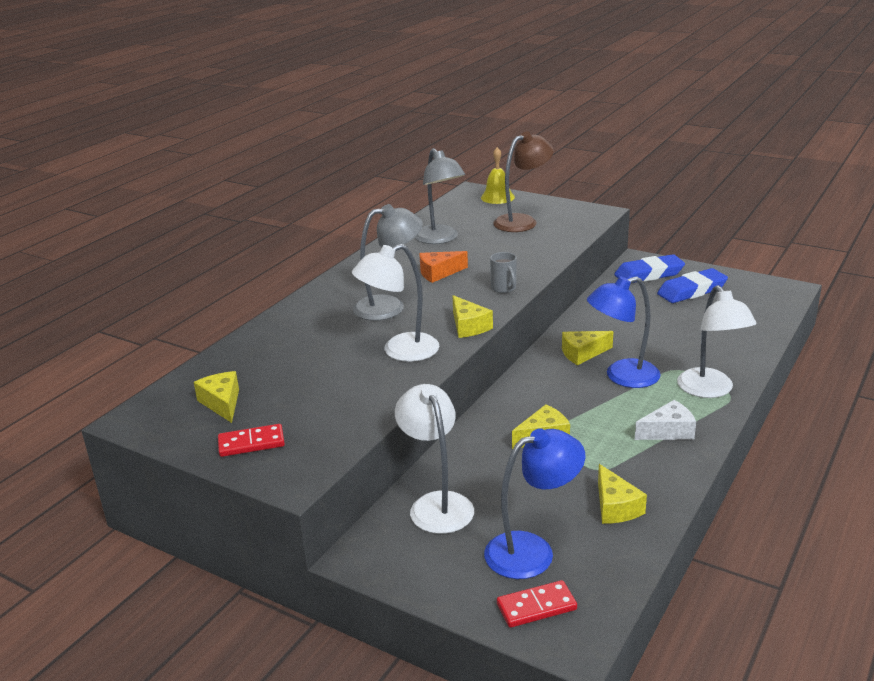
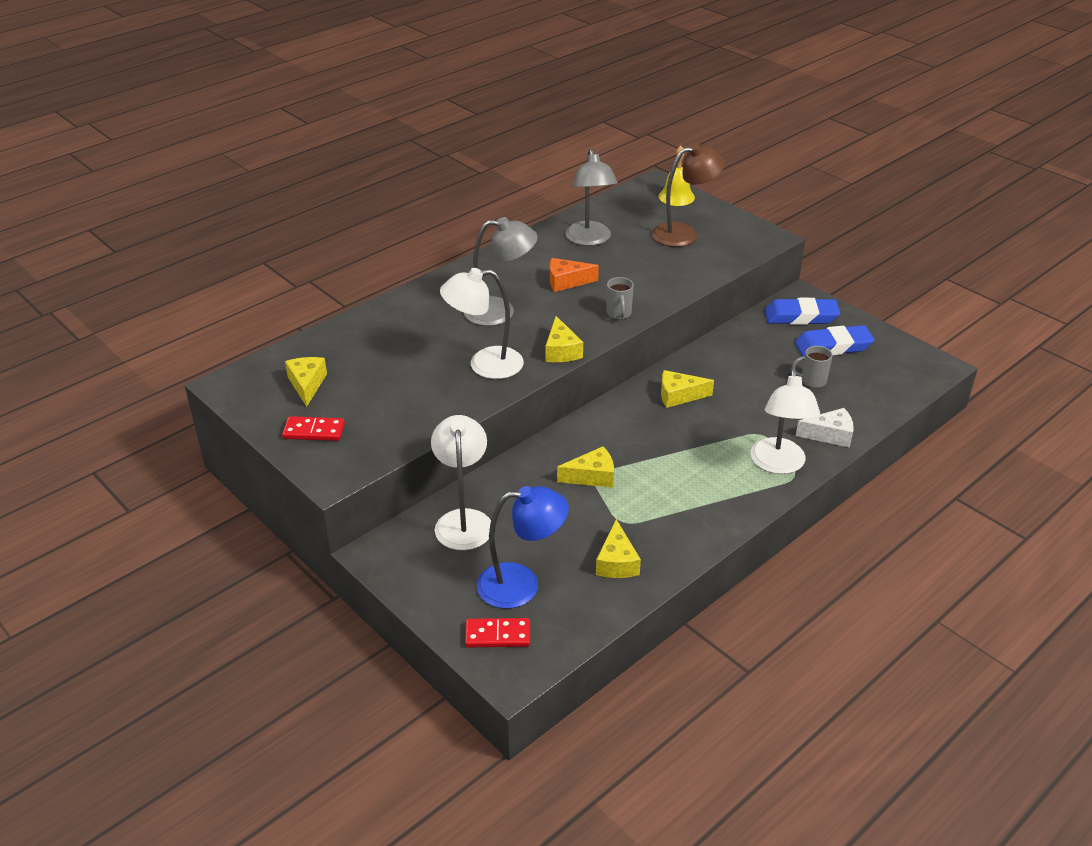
camera: 15 degrees right, 10 degrees up
(622, 376) = (702, 430): blue lamp -> none
(668, 431) = (710, 499): white cheese -> white cheese (830, 435)
(692, 319) = (812, 381): none -> grey mug

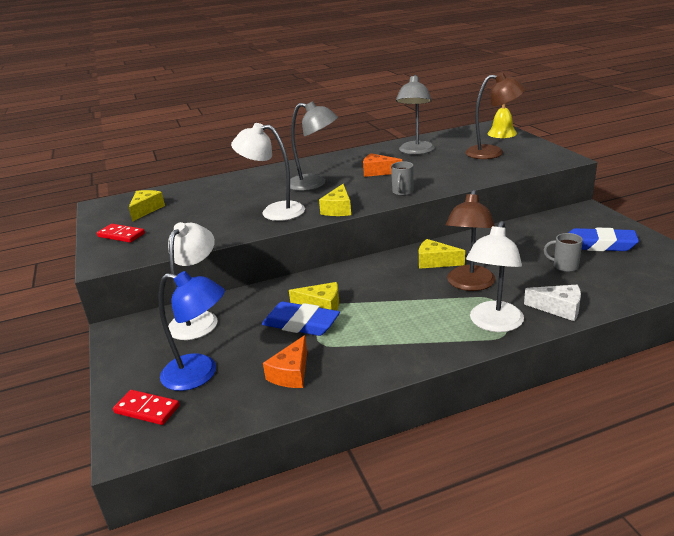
camera: 25 degrees right, 10 degrees down
(616, 562) = (291, 373): yellow cheese -> orange cheese
(731, 420) = (469, 284): none -> brown lamp
(801, 317) = (579, 222): blue eraser -> blue eraser (301, 324)

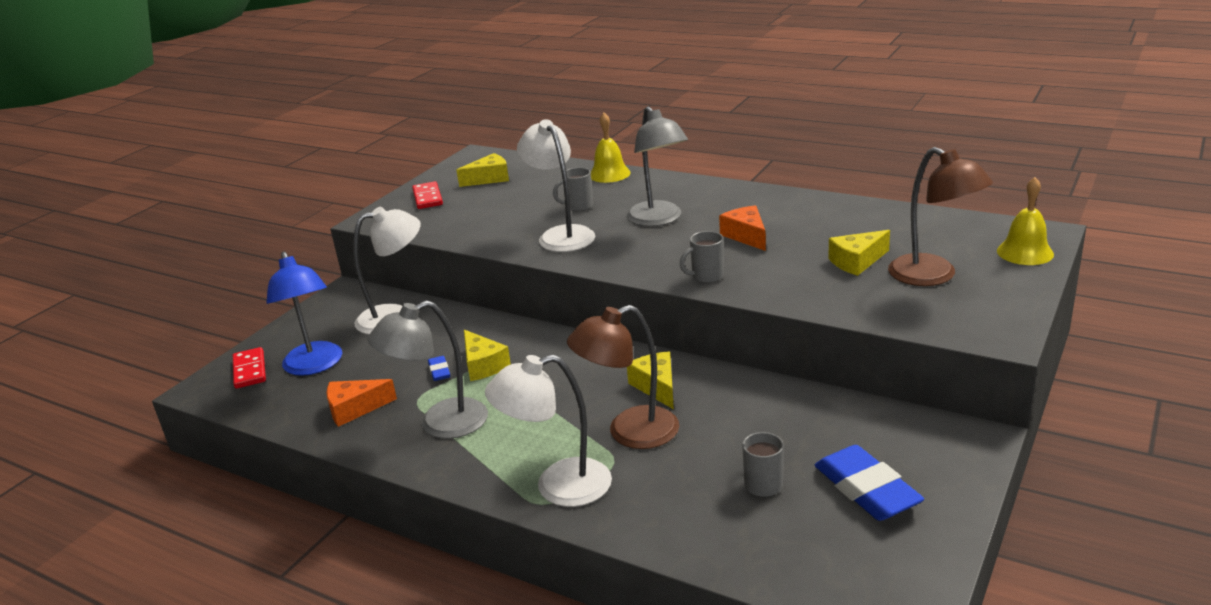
camera: 50 degrees right, 0 degrees up
(229, 179) = (609, 174): none -> yellow bell
(249, 197) = (578, 206): none -> grey mug
(301, 324) = (439, 371): blue eraser -> blue eraser, size x0.47
(338, 209) = (610, 263): yellow cheese -> yellow cheese (857, 261)
(415, 151) = (850, 227): grey lamp -> grey lamp (440, 424)
(559, 308) = (644, 520): white cheese -> none

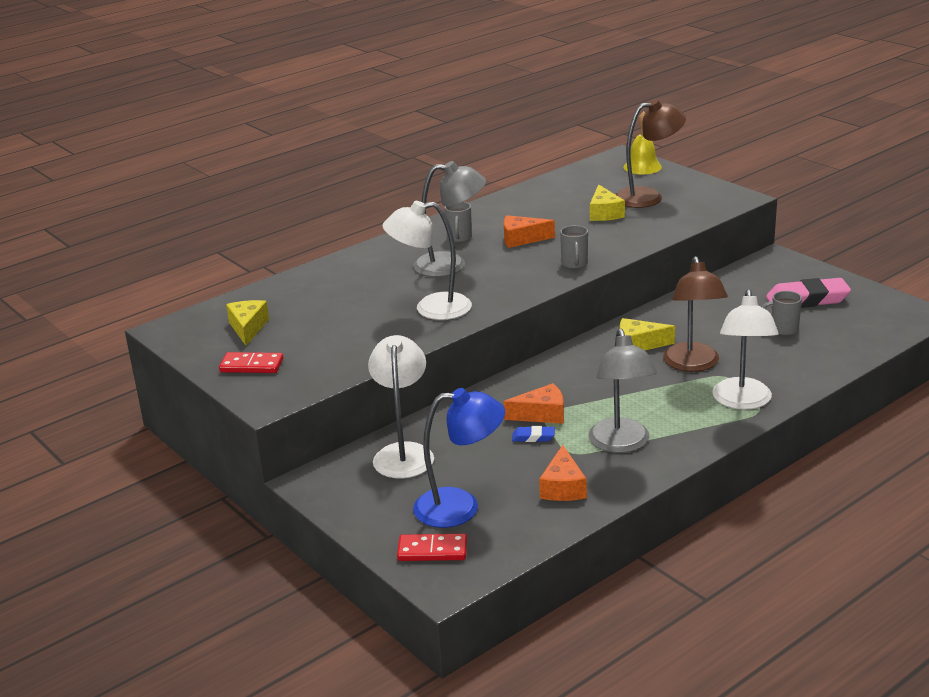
camera: 70 degrees left, 0 degrees up
(483, 365) = (542, 414): yellow cheese -> orange cheese
(578, 206) = (379, 293): grey mug -> grey mug (459, 238)
(609, 174) = (323, 271): yellow bell -> none
(866, 490) = (807, 299): blue eraser -> pink eraser

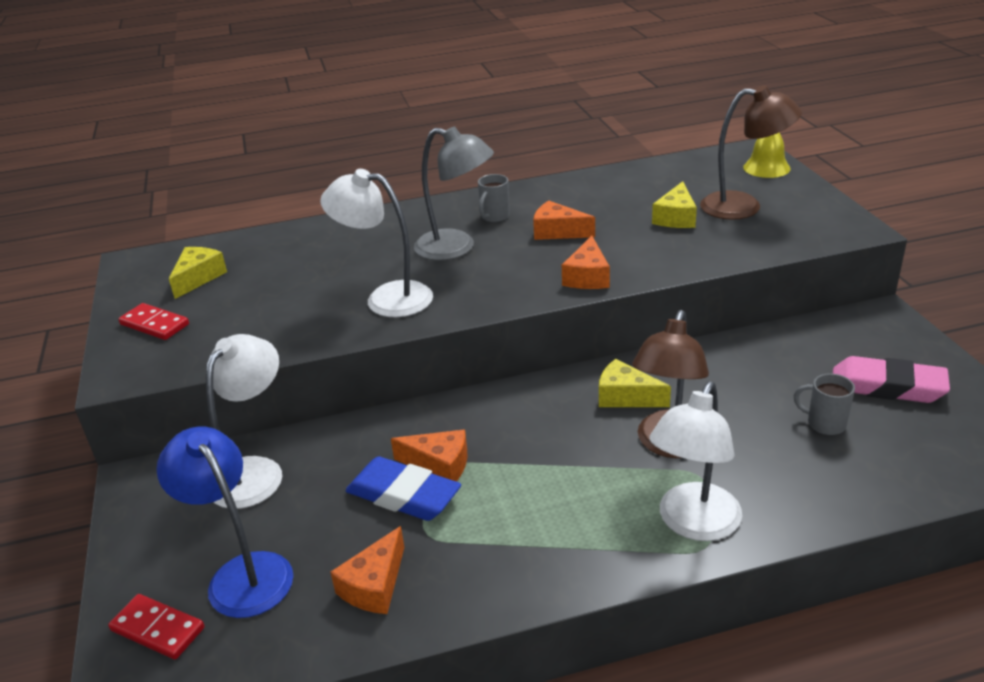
camera: 25 degrees right, 5 degrees up
(460, 507) = (242, 573): blue lamp -> blue lamp turned 150 degrees counterclockwise
(533, 437) = (403, 495): blue eraser -> blue eraser, size x2.13
(574, 264) = (587, 277): grey mug -> orange cheese
(621, 444) = (493, 541): grey lamp -> none

